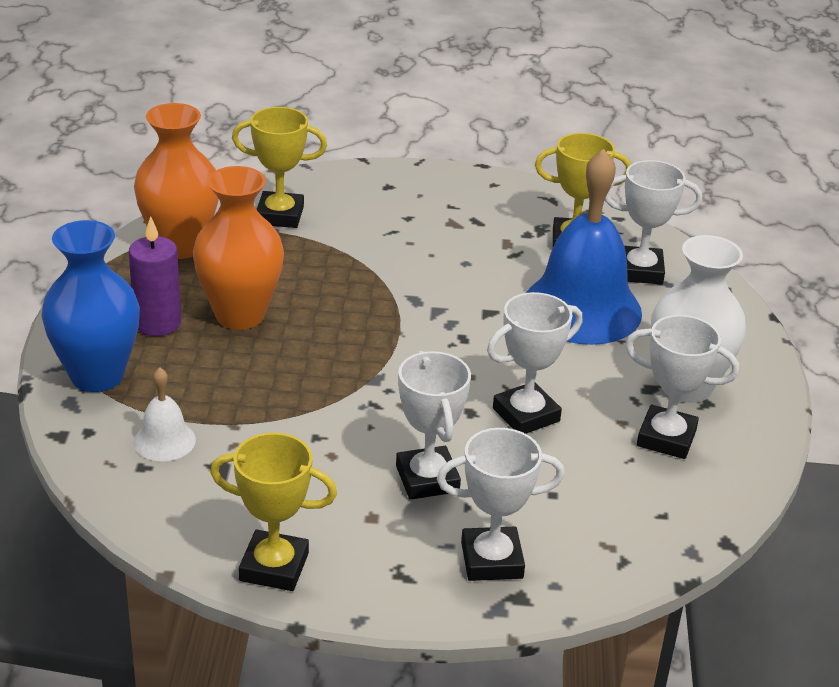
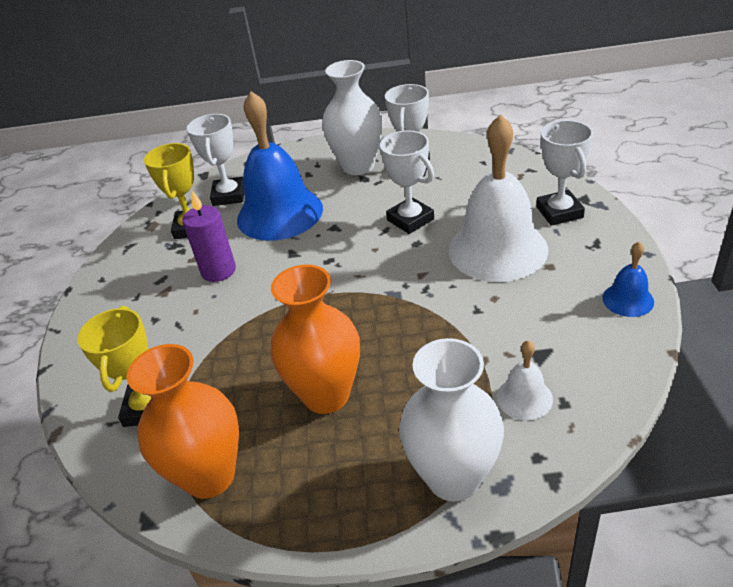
camera: 90 degrees left, 5 degrees up
(97, 376) = (453, 477): blue vase -> white vase
(157, 323) = (354, 454): purple candle -> purple candle (218, 271)
(274, 567) = (628, 299): yellow trophy -> blue bell
(427, 479) = (497, 249): white trophy -> white bell

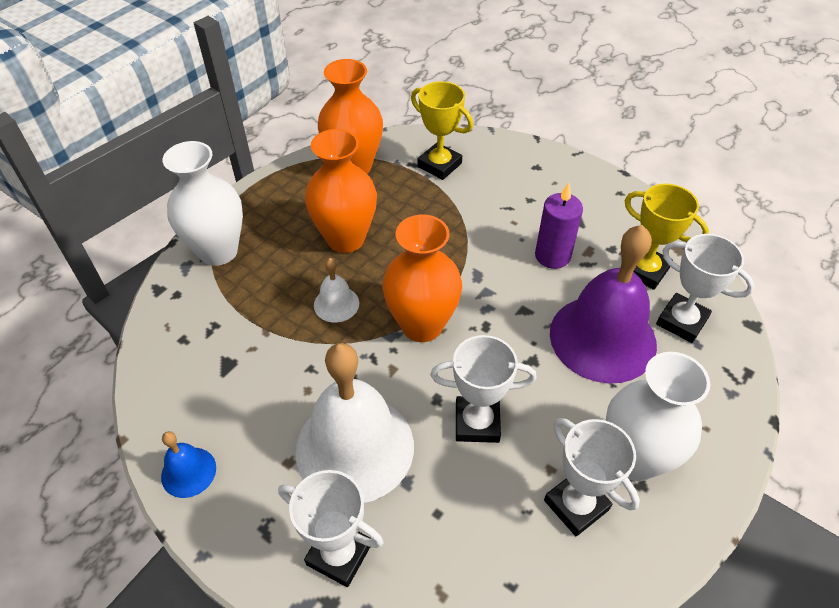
camera: 125 degrees right, 10 degrees up
(279, 213) = (602, 338): blue bell -> purple bell
(366, 286) = (422, 325): none -> orange vase
(524, 398) = (213, 324): white bell -> white bell (336, 304)

